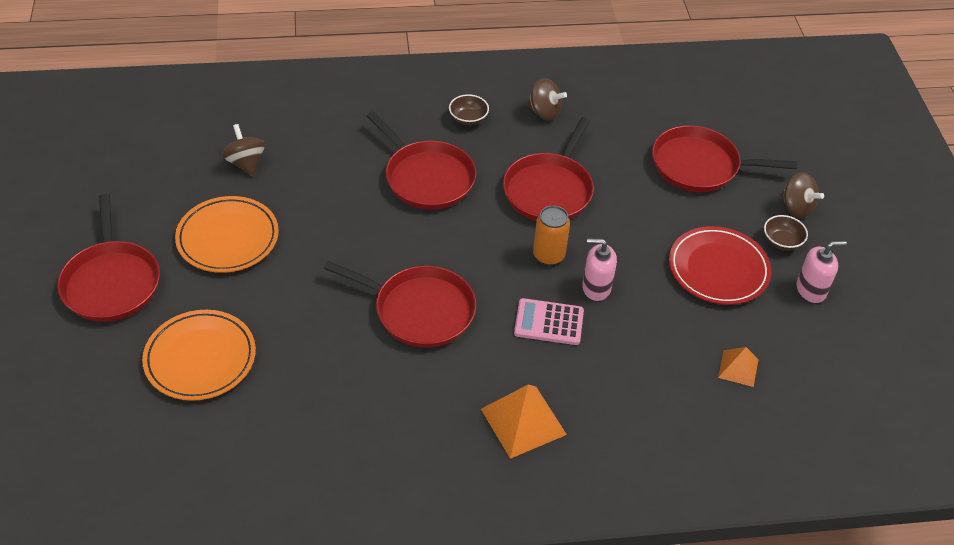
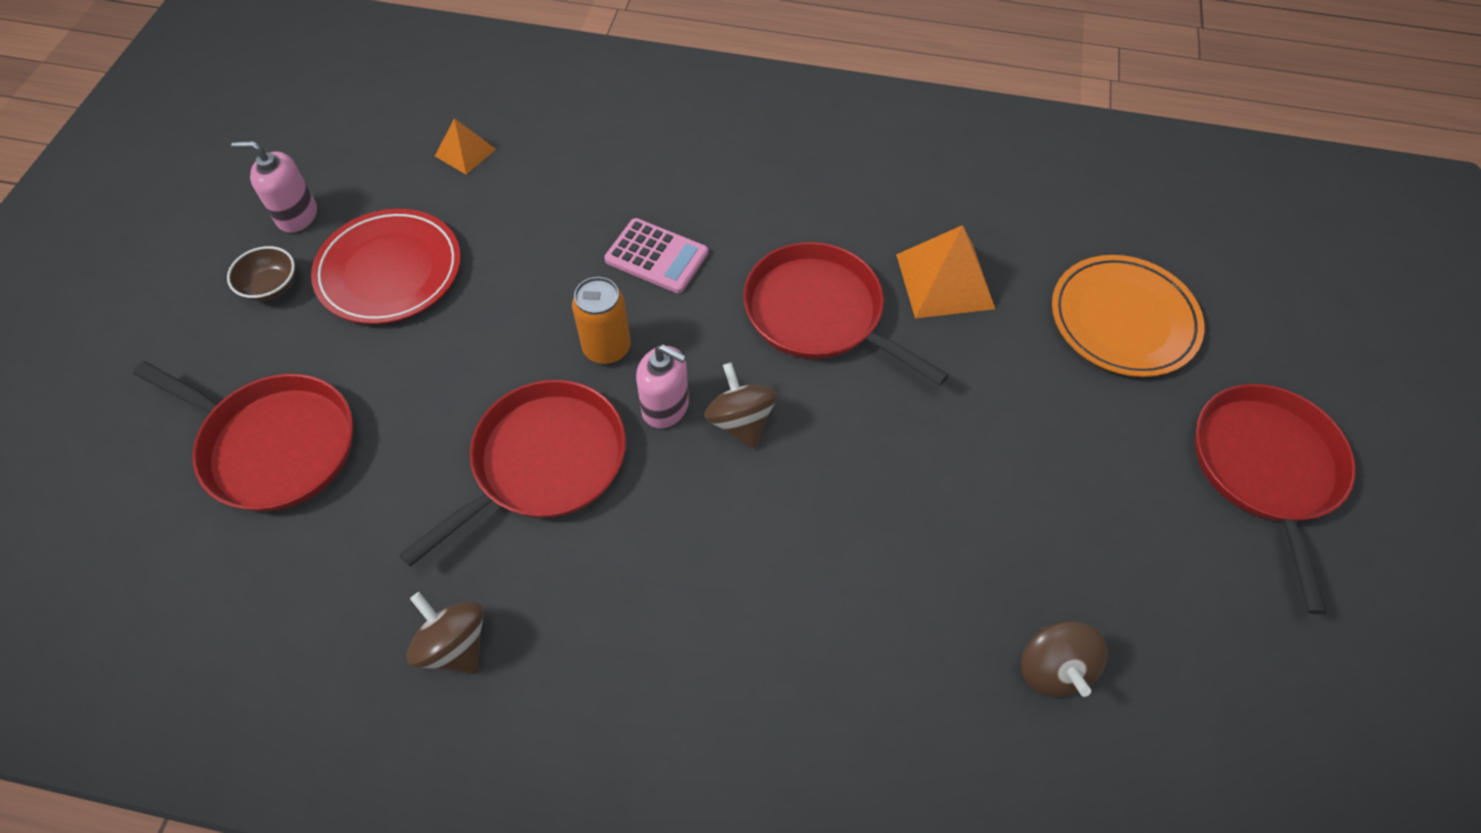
camera: 160 degrees left, 10 degrees up
(228, 238) = (1086, 504): orange plate -> none
(427, 177) = (734, 543): red pan -> none
(468, 119) = (606, 668): brown bowl -> none
(523, 421) = (742, 157): orange pyramid -> orange pyramid (944, 281)
(596, 288) = (569, 286): pink soap dispenser -> pink soap dispenser (665, 407)
(796, 208) = (200, 332): brown spinning top -> brown spinning top (740, 421)

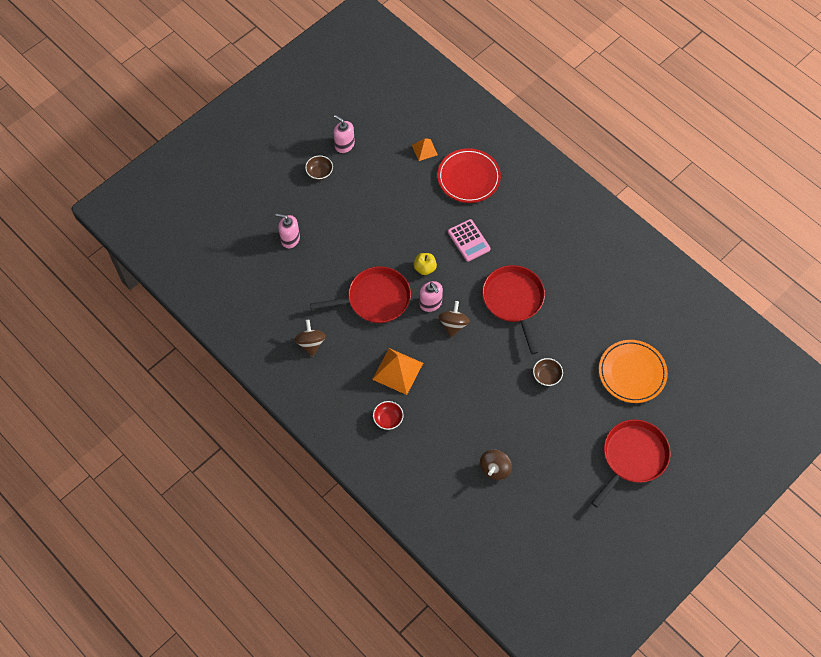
camera: 35 degrees right, 5 degrees up
(274, 445) = (290, 239): red pan -> pink soap dispenser
(389, 271) = (365, 190): red plate -> red plate (468, 177)
(607, 348) = (425, 268): orange can -> yellow apple
(749, 710) = (388, 419): none -> red bowl
(944, 281) = (574, 316): orange pyramid -> orange pyramid (397, 371)
(989, 414) = (546, 376): none -> brown bowl

